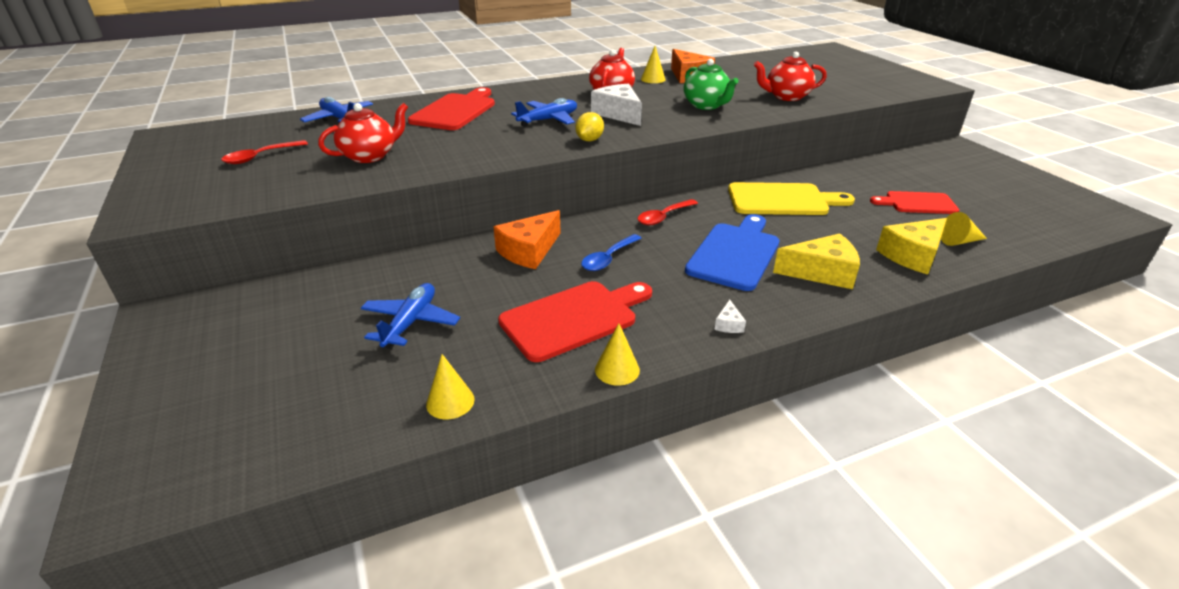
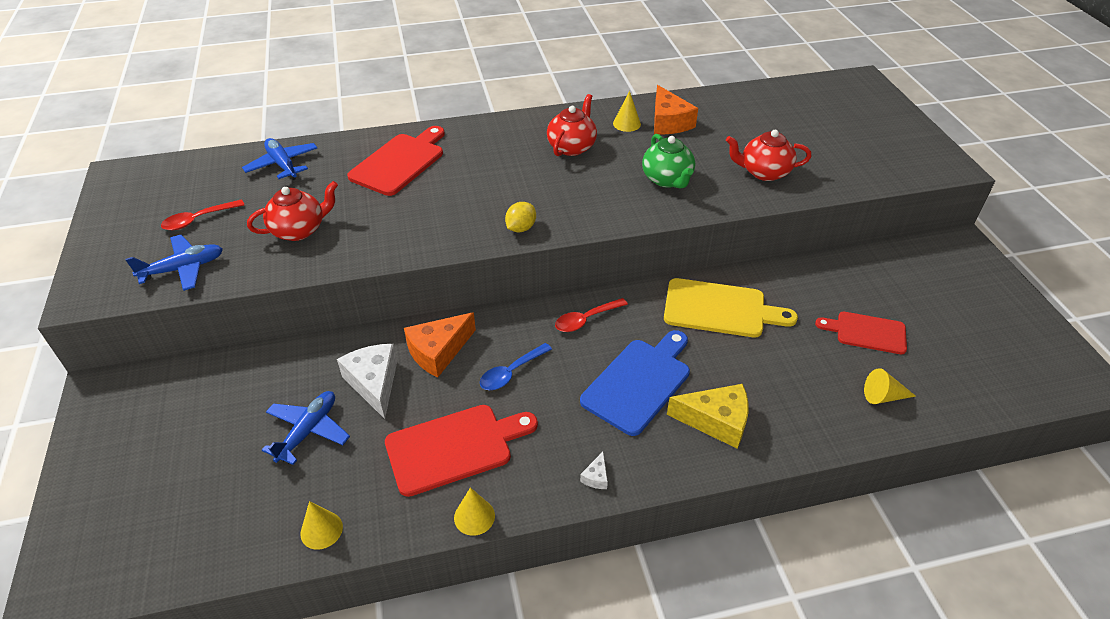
camera: 10 degrees right, 10 degrees up
(548, 120) = (490, 189): blue plane -> blue plane (183, 269)
(618, 114) = (566, 185): white cheese -> white cheese (374, 383)
(912, 255) = (822, 410): yellow cheese -> none

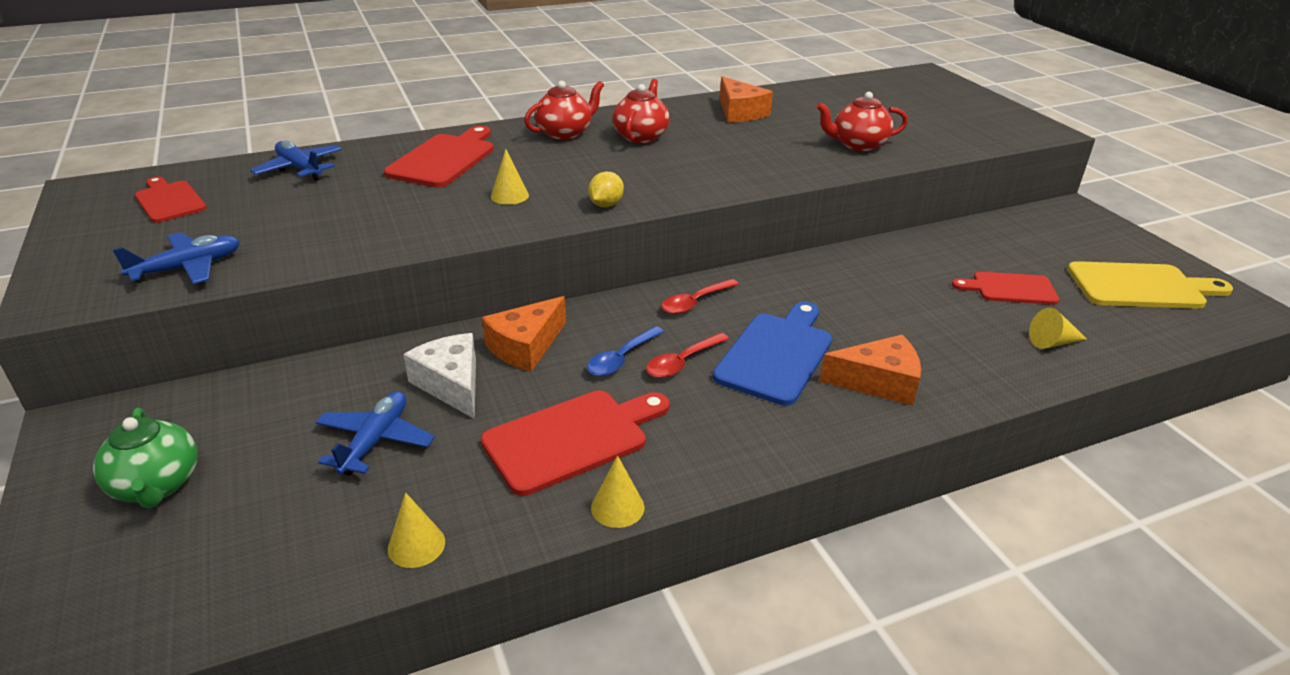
camera: 10 degrees left, 10 degrees down
(178, 193) = (169, 200): none -> red cutting board
(198, 220) = (200, 222): red spoon -> red spoon (682, 362)
(299, 230) = (334, 223): red teapot -> red teapot (565, 133)
(596, 477) = (757, 450): white cheese -> none
(626, 124) = (695, 116): yellow cone -> yellow cone (509, 196)
(667, 180) = (757, 156): green teapot -> green teapot (157, 485)
(716, 421) = (878, 382): yellow cheese -> orange cheese
(720, 309) = (844, 281): yellow cutting board -> yellow cutting board (1141, 286)

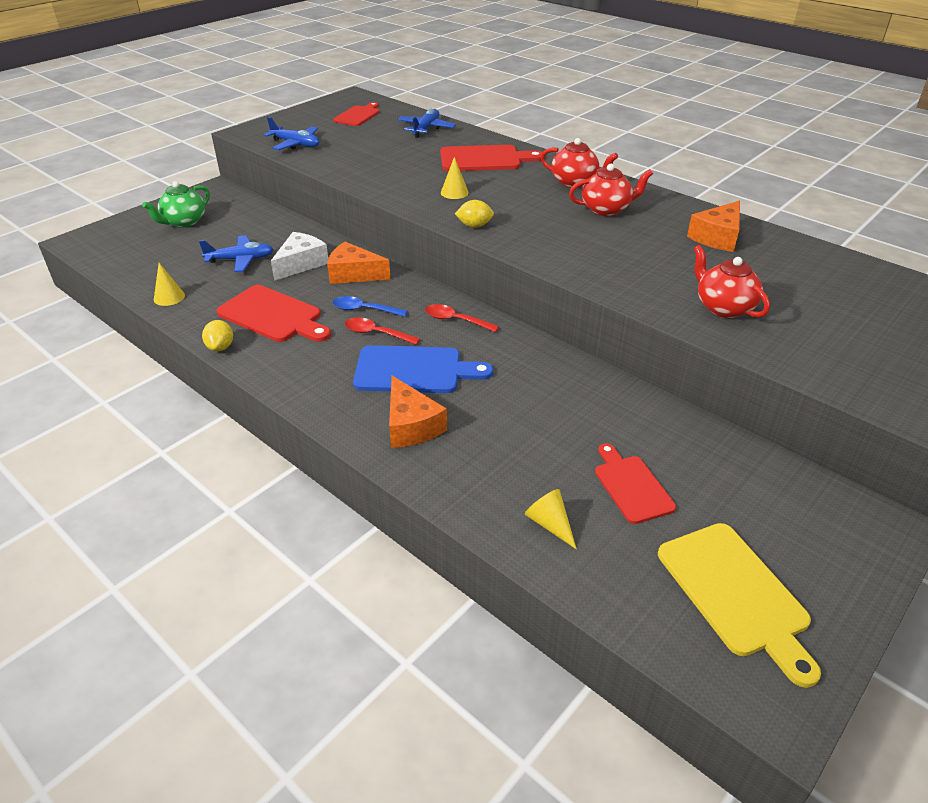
camera: 65 degrees right, 5 degrees up
(617, 507) = (220, 347): yellow cone -> yellow lemon

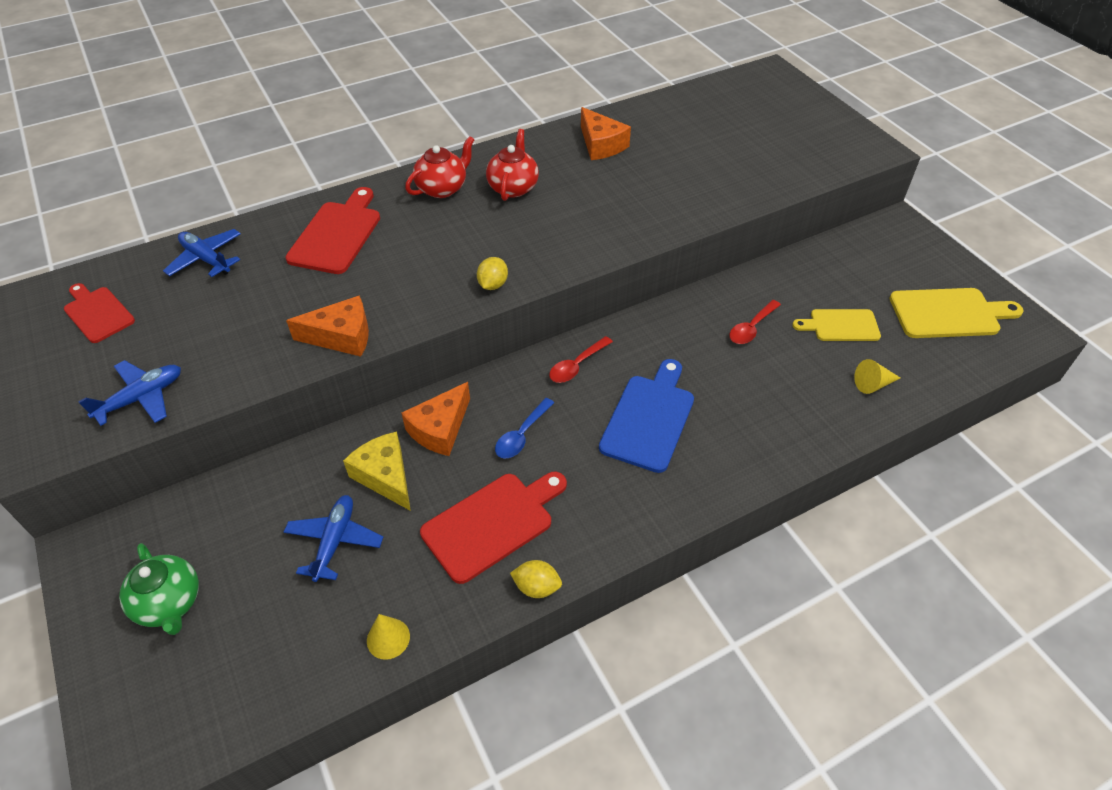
camera: 70 degrees left, 10 degrees up
(301, 264) = (385, 476): white cheese -> yellow cheese
(376, 333) = (572, 434): red spoon -> red spoon (751, 328)
(411, 425) = (733, 440): orange cheese -> orange cheese (342, 336)
(454, 192) = (405, 280): yellow cone -> none
(631, 486) = (840, 325): red cutting board -> yellow cutting board
(723, 307) = (710, 183): red teapot -> none

